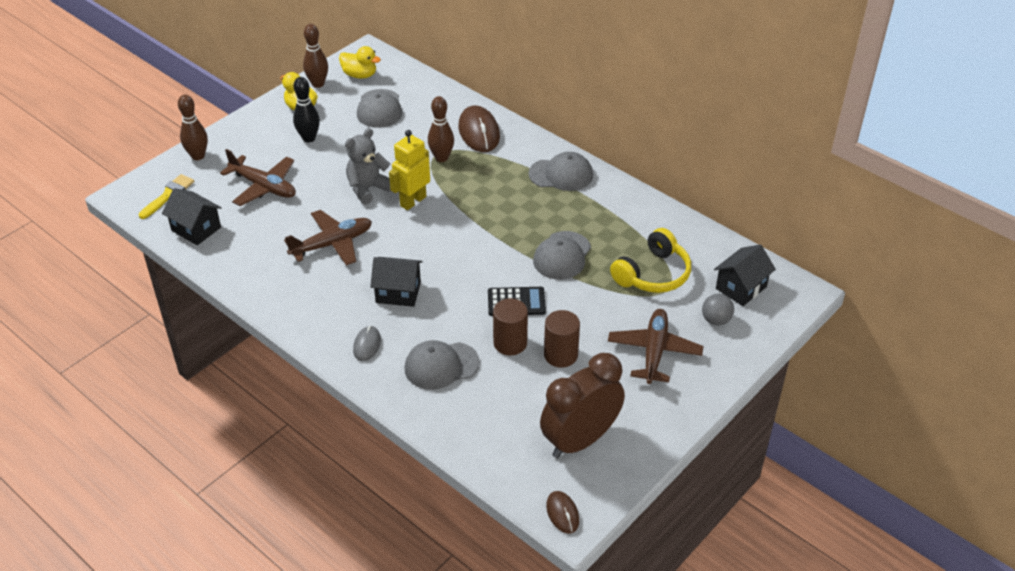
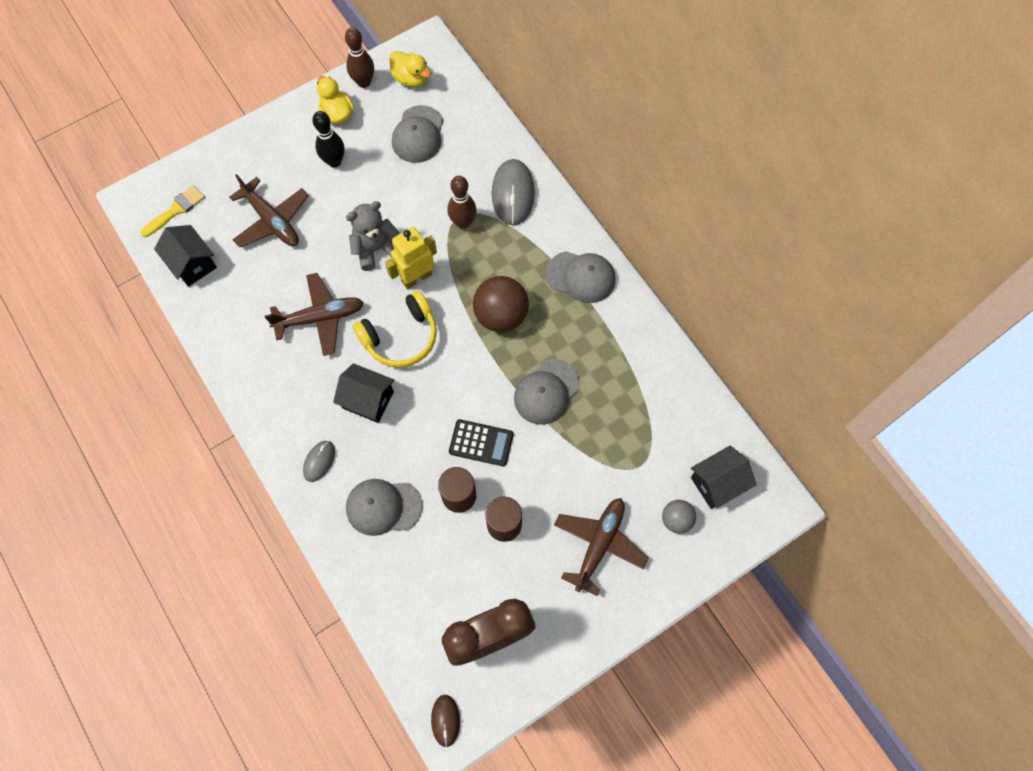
camera: 15 degrees right, 25 degrees up
(198, 156) = (217, 161): brown bowling pin -> none
(479, 132) = (513, 194): brown mouse -> grey mouse
(500, 212) = (501, 315): none -> brown ball
(653, 274) = (632, 440): yellow headphones -> yellow headphones (400, 337)

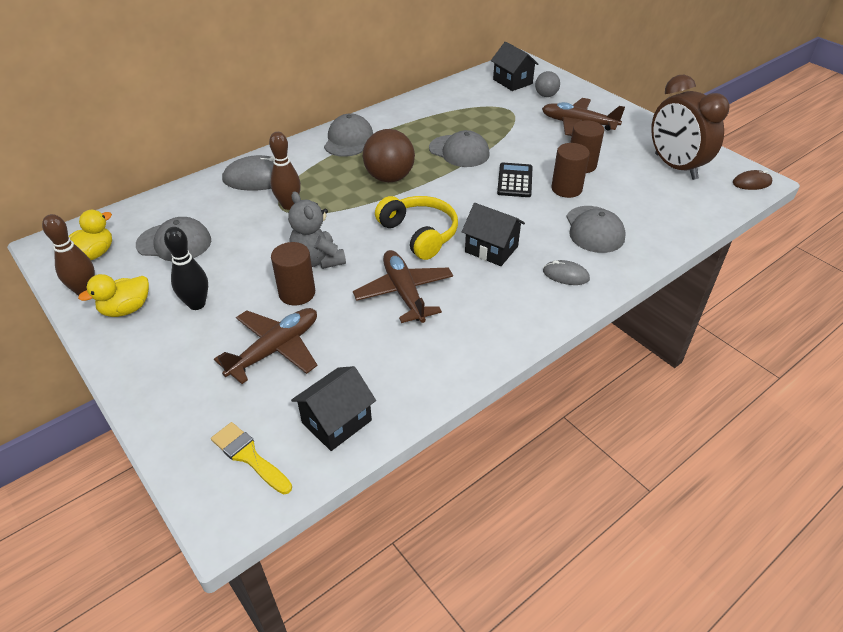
camera: 95 degrees left, 25 degrees down
(334, 233) = (297, 293): none -> brown cylinder
(368, 400) = (491, 249): black house -> black house turned 75 degrees counterclockwise
(416, 277) = (352, 229): yellow robot -> none

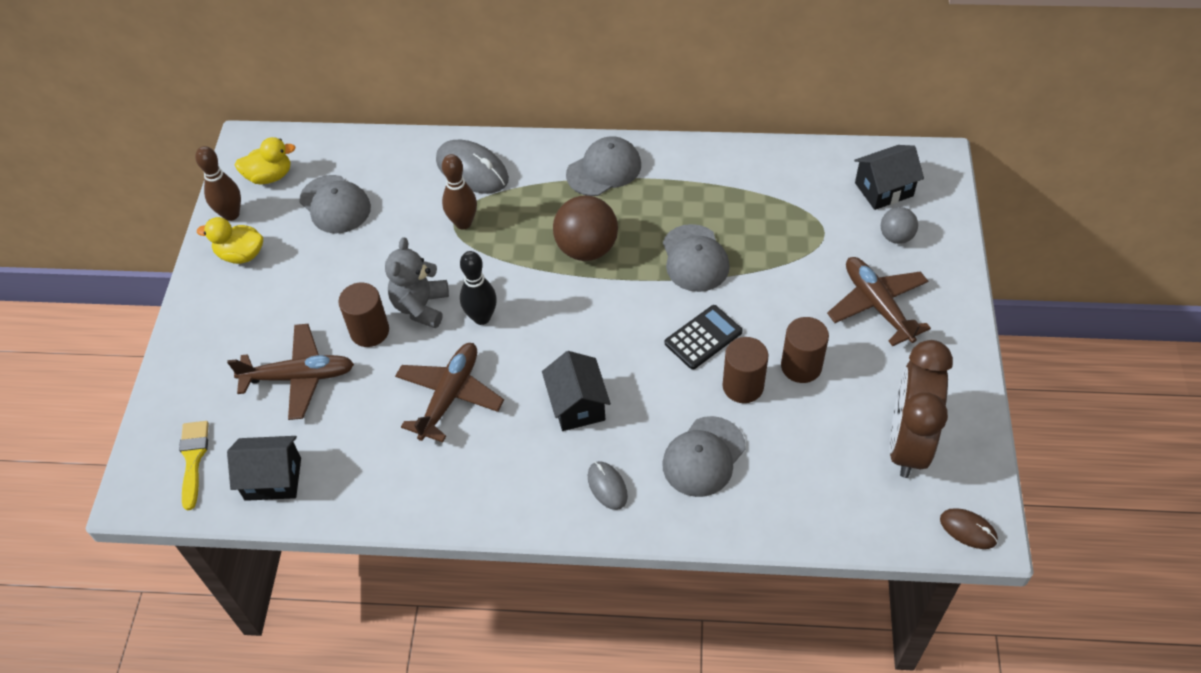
camera: 45 degrees right, 10 degrees up
(197, 304) = (290, 286): black bowling pin -> black bowling pin (481, 317)
(419, 234) = (535, 339): yellow headphones -> none
(512, 81) = (884, 189): black house -> black house turned 60 degrees clockwise

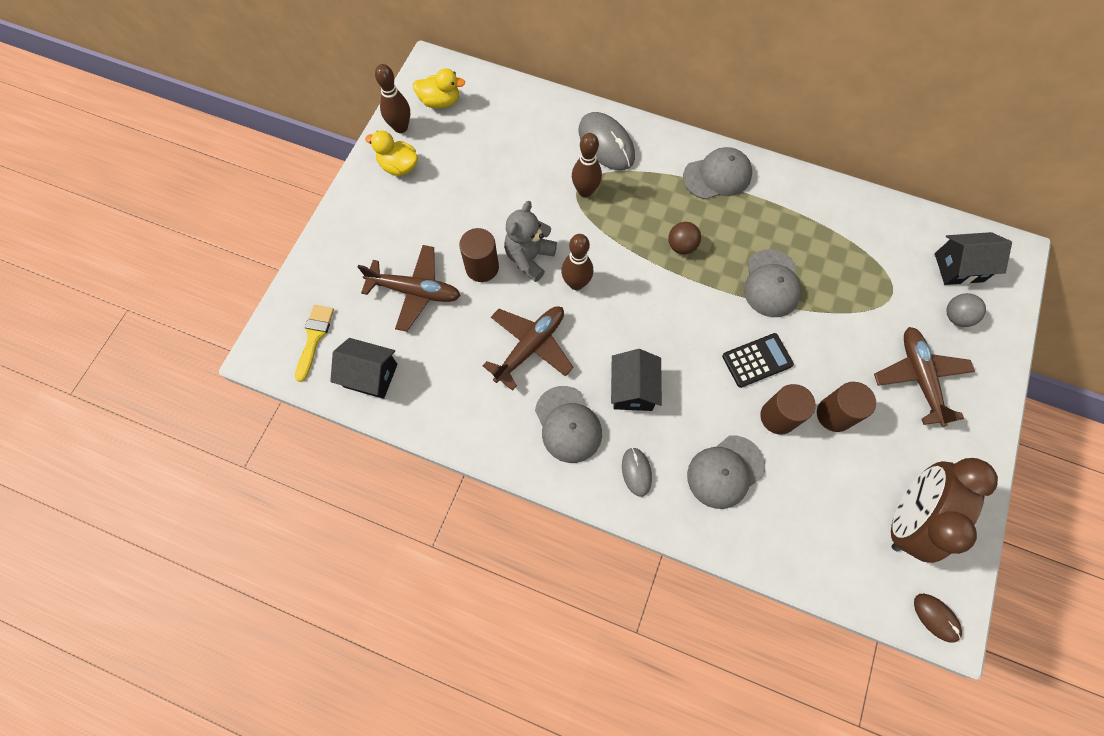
camera: 15 degrees right, 15 degrees up
(335, 204) = (485, 143): grey cap -> grey cap (568, 424)
(481, 317) = (576, 283): black bowling pin -> brown bowling pin
(586, 248) = (681, 246): brown ball -> brown ball, size x0.56

